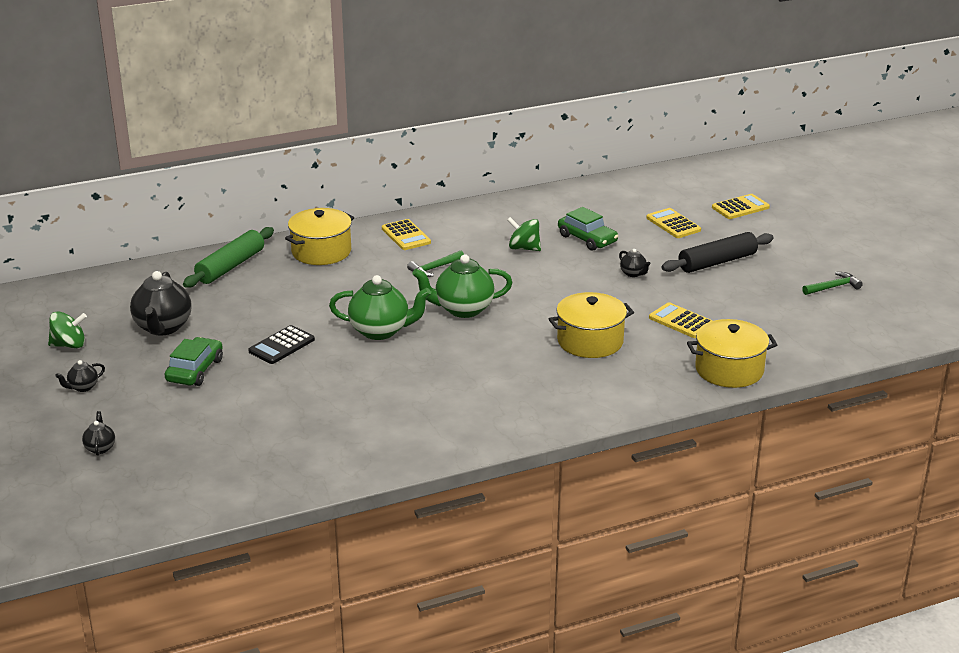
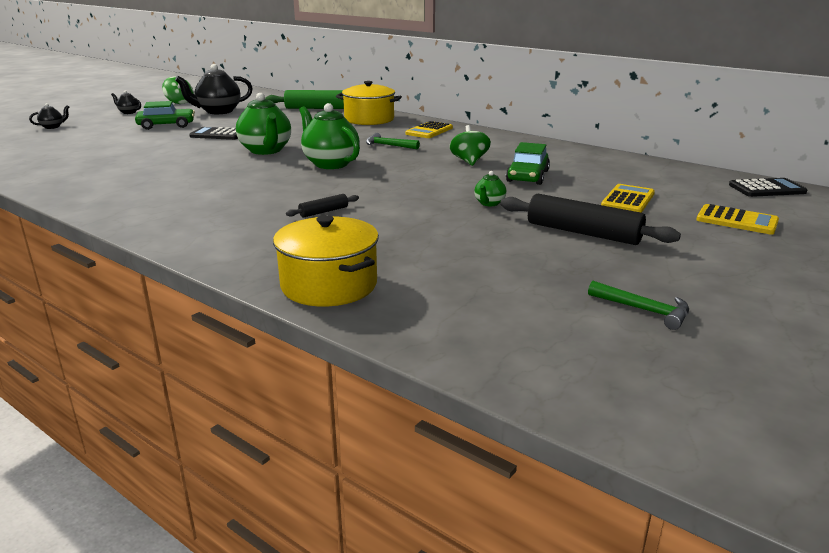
camera: 60 degrees right, 5 degrees down
(590, 341) = (323, 212): yellow pot -> black rolling pin
(633, 273) = (489, 203): black teapot -> green teapot
(681, 321) = (416, 241): yellow calculator -> none
(696, 172) = (766, 189): none -> black calculator

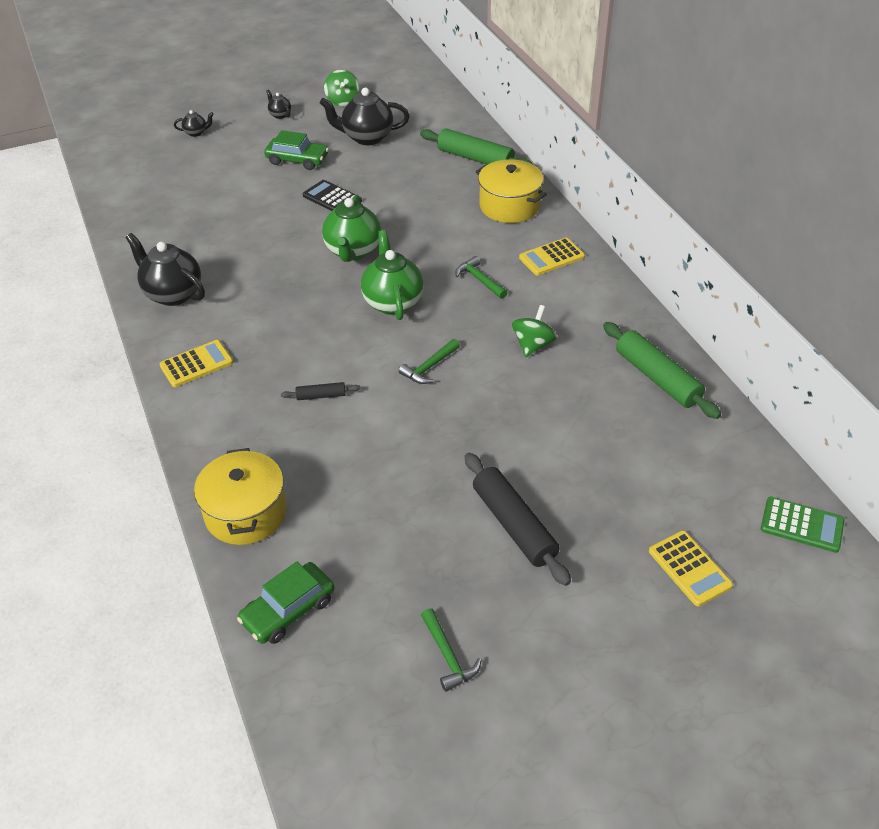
camera: 30 degrees right, 20 degrees up
(106, 193) = (173, 294): none -> black teapot
(402, 183) = (429, 367): none -> green hammer
(489, 203) = (477, 438): green teapot -> none
(527, 176) = (564, 399): green car -> green car (288, 610)
(576, 158) = (657, 378): none -> green rolling pin
(628, 200) = (620, 485): yellow calculator -> yellow calculator (196, 364)
(766, 189) = (802, 525): black calculator -> green calculator

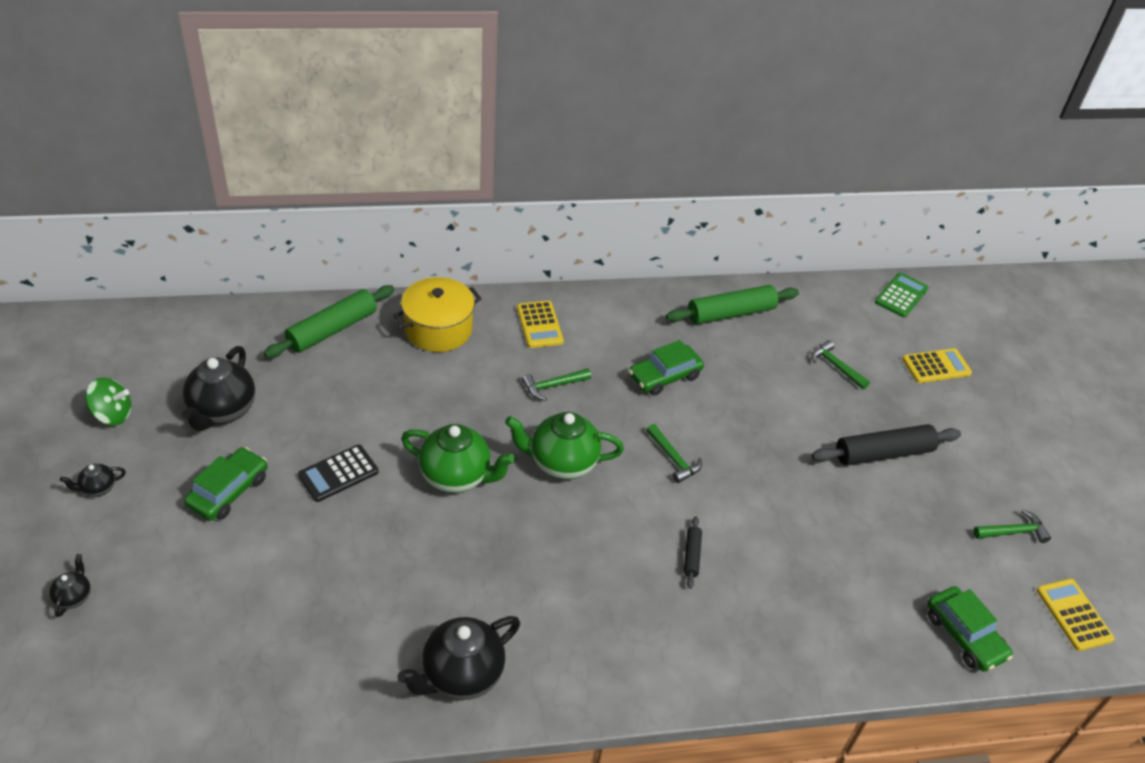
camera: 80 degrees left, 0 degrees up
(196, 364) = (606, 666): yellow calculator -> yellow calculator (1073, 615)
(246, 513) = (844, 651): yellow pot -> none
(533, 345) = (664, 376): green spinning top -> green car
(628, 473) = (836, 366): none -> green hammer

